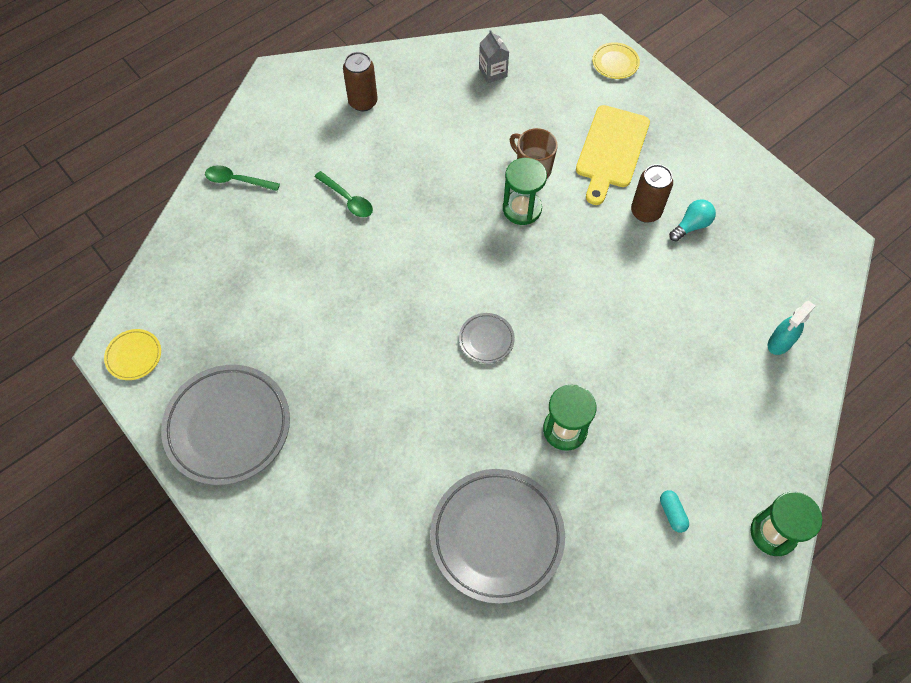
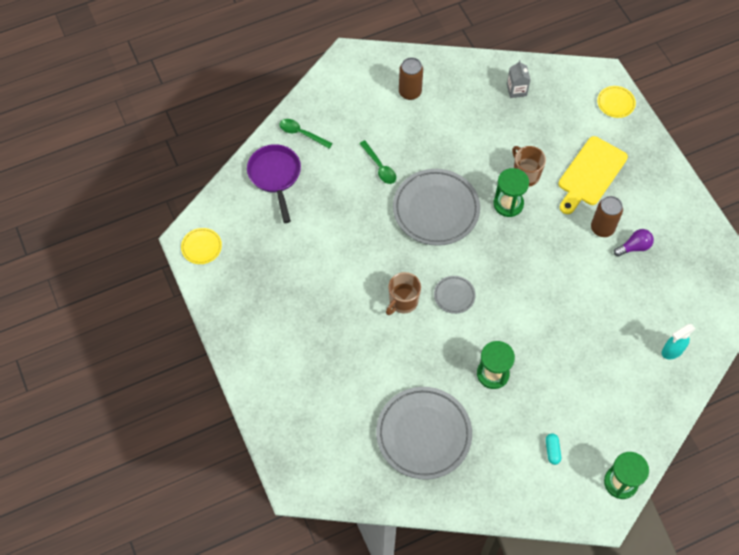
camera: 15 degrees right, 0 degrees up
(214, 241) = (275, 176): none -> purple pan
(228, 426) = (256, 313): grey plate -> grey plate (436, 210)
(422, 363) = (403, 302): none -> brown mug
(691, 226) = (634, 247): turquoise light bulb -> purple light bulb

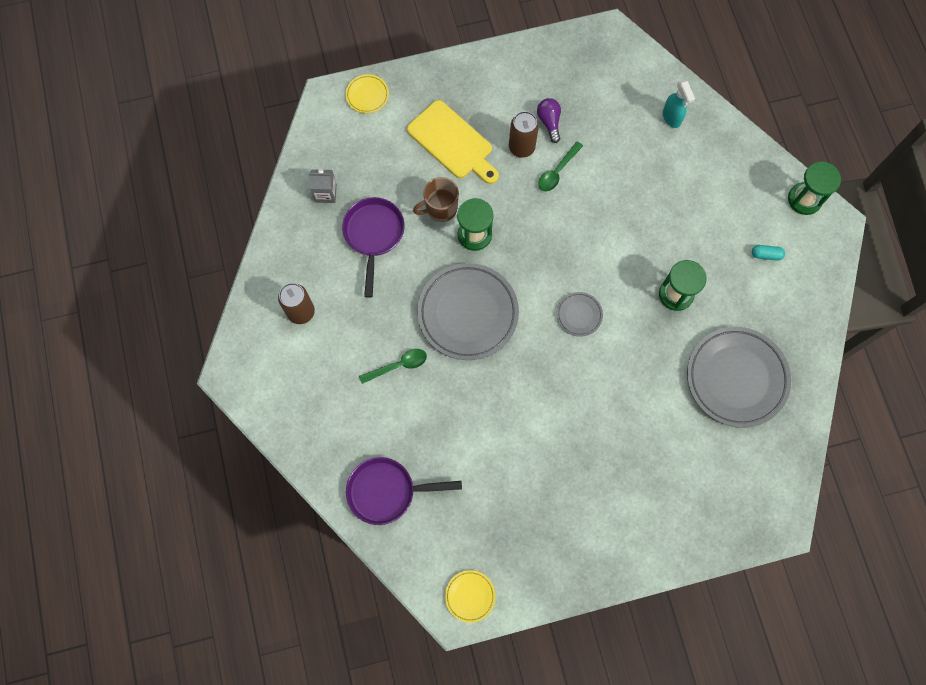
camera: 80 degrees left, 10 degrees up
(301, 133) = (332, 450): green spoon -> green spoon (557, 171)
(403, 302) = (578, 371): brown mug -> none
(488, 130) = (373, 235): none -> purple pan

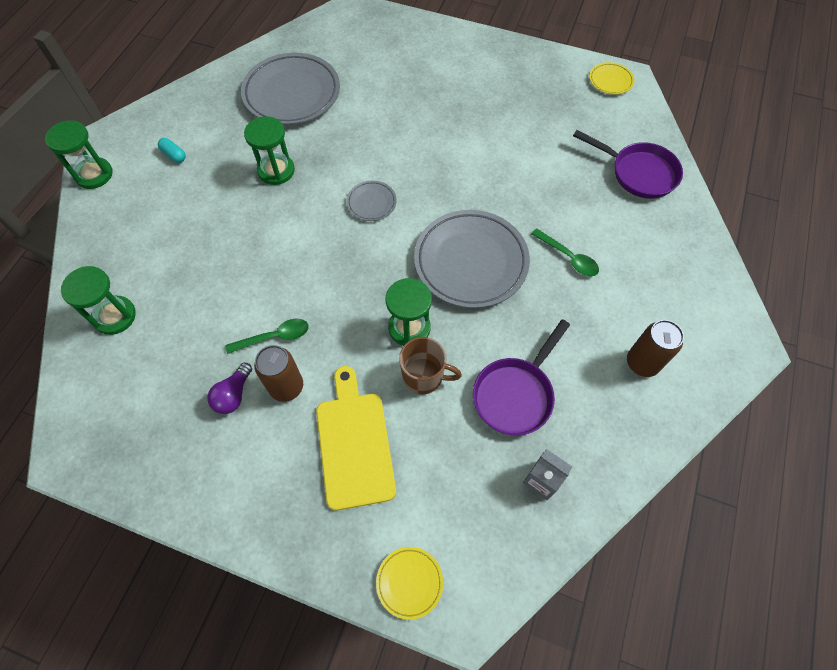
camera: 145 degrees left, 10 degrees down
(398, 365) = (568, 257): green spoon -> green spoon turned 150 degrees counterclockwise
(672, 118) = (115, 316): turquoise spray bottle -> green hourglass

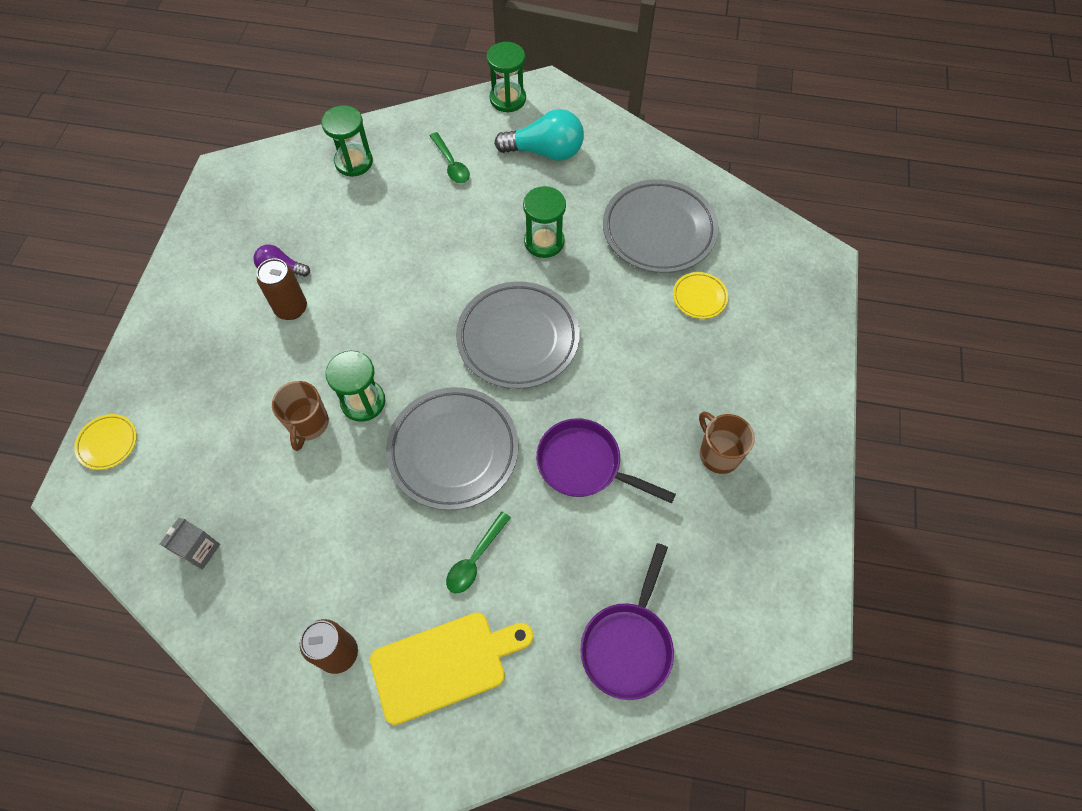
camera: 80 degrees right, 0 degrees up
(174, 155) = (545, 152): turquoise capsule -> turquoise light bulb
(274, 337) = (343, 287): green spoon -> green spoon (451, 164)
(354, 443) = (236, 375): yellow cutting board -> yellow cutting board (444, 665)
(371, 203) = (518, 338): grey plate -> grey plate, size x2.17
(500, 97) = (718, 453): none -> brown mug
(515, 394) = (293, 515): purple pan -> purple pan (585, 465)
(610, 81) = (795, 599): yellow plate -> yellow plate (699, 297)

